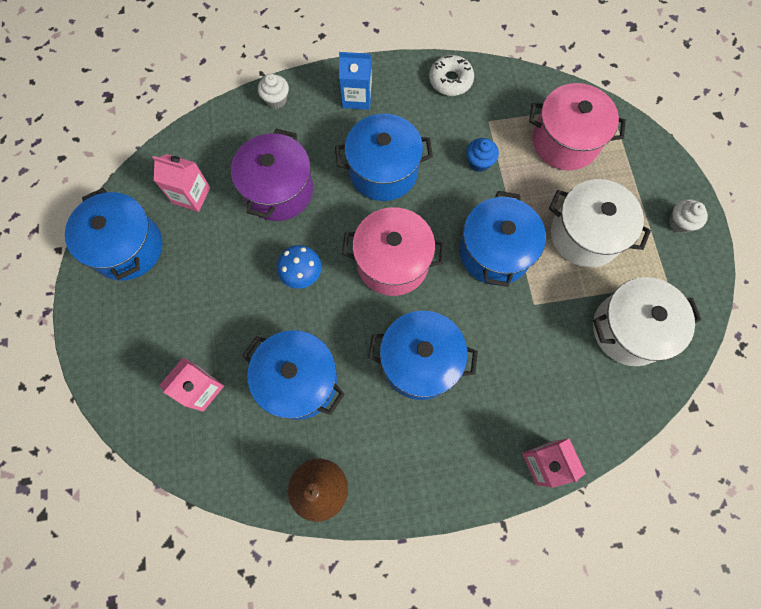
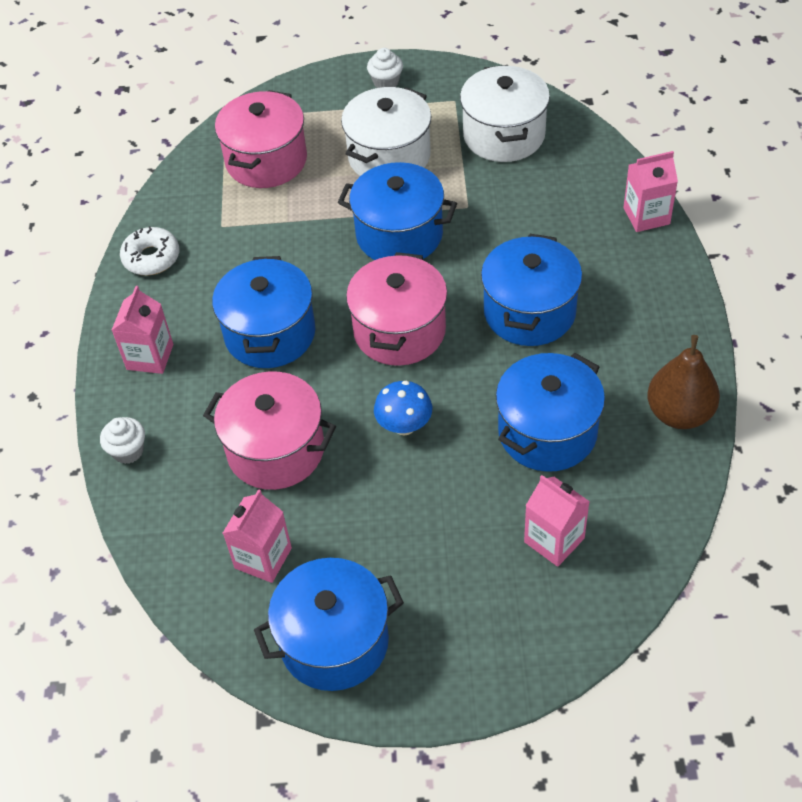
camera: 80 degrees left, 20 degrees down
(278, 190) = (276, 450): purple pot -> pink pot
(357, 97) = (150, 357): blue carton -> pink carton
(479, 162) = (277, 239): blue cupcake -> none

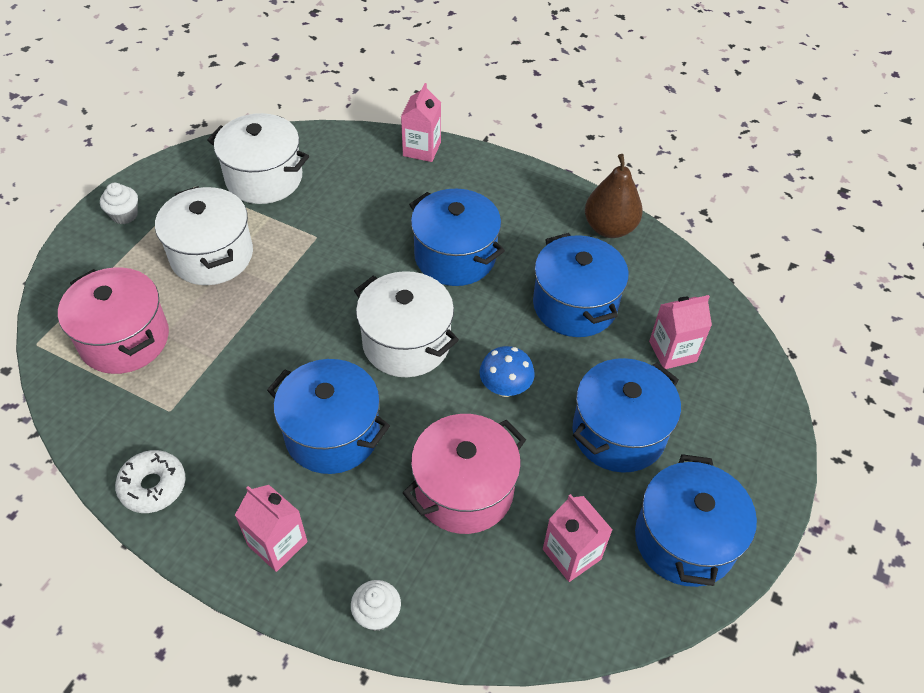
camera: 65 degrees left, 0 degrees up
(399, 235) = (304, 292): blue pot -> blue pot (618, 433)
(399, 331) = (406, 343): pink pot -> white pot

